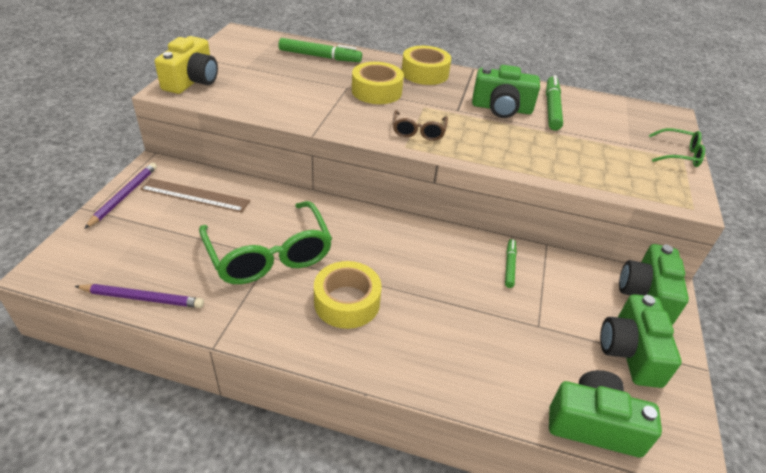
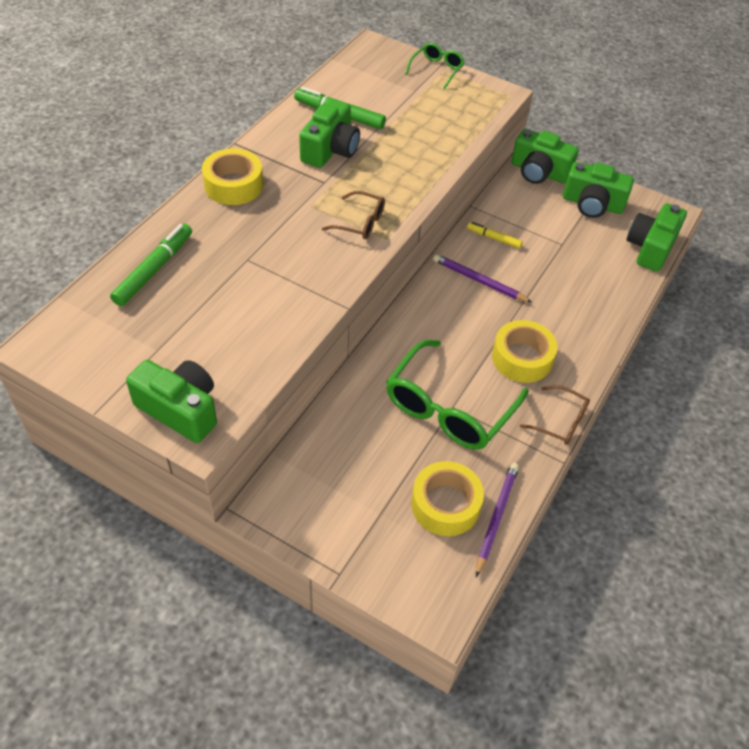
camera: 75 degrees left, 10 degrees up
(124, 196) = (318, 541): purple pencil -> purple pencil (479, 281)
(192, 81) = (180, 410): yellow camera -> green camera
(195, 195) = (334, 467): brown ruler -> none
(267, 340) = (560, 421): none -> brown glasses
(269, 254) = (449, 407): green glasses -> green glasses turned 135 degrees clockwise
(376, 91) = (264, 235): yellow tape -> yellow tape (445, 504)
(509, 266) = (494, 238): green marker -> yellow marker

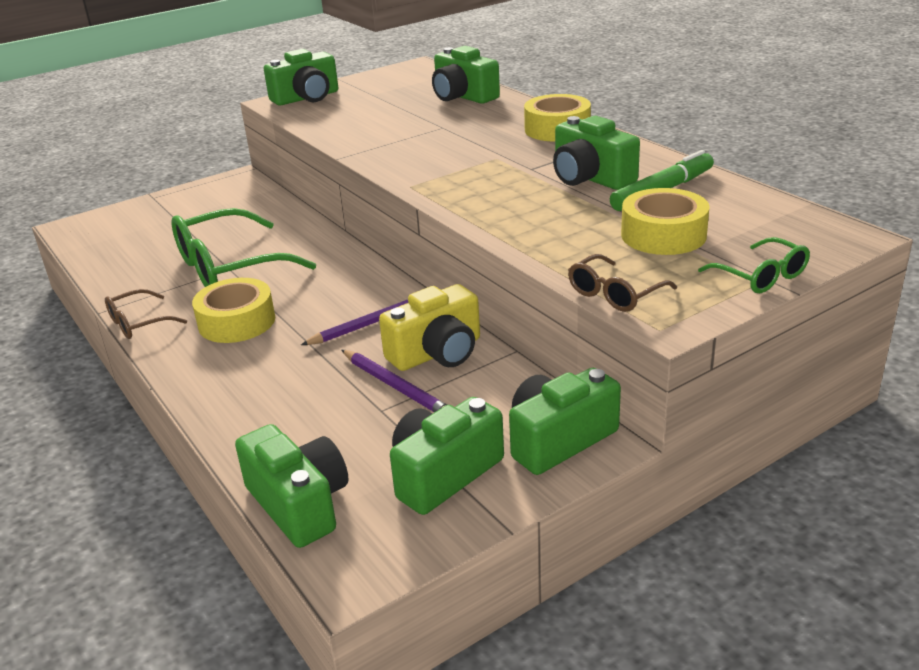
camera: 120 degrees right, 20 degrees down
(154, 270) = (463, 96): green marker -> green camera
(360, 222) = (448, 177): brown glasses -> brown glasses (615, 294)
(445, 504) = (144, 245): yellow tape -> yellow tape (663, 235)
(449, 407) = (230, 266): green glasses -> green glasses turned 90 degrees counterclockwise
(494, 238) = (437, 352): yellow marker -> yellow camera
(496, 518) = (101, 264): purple pencil -> purple pencil (396, 387)

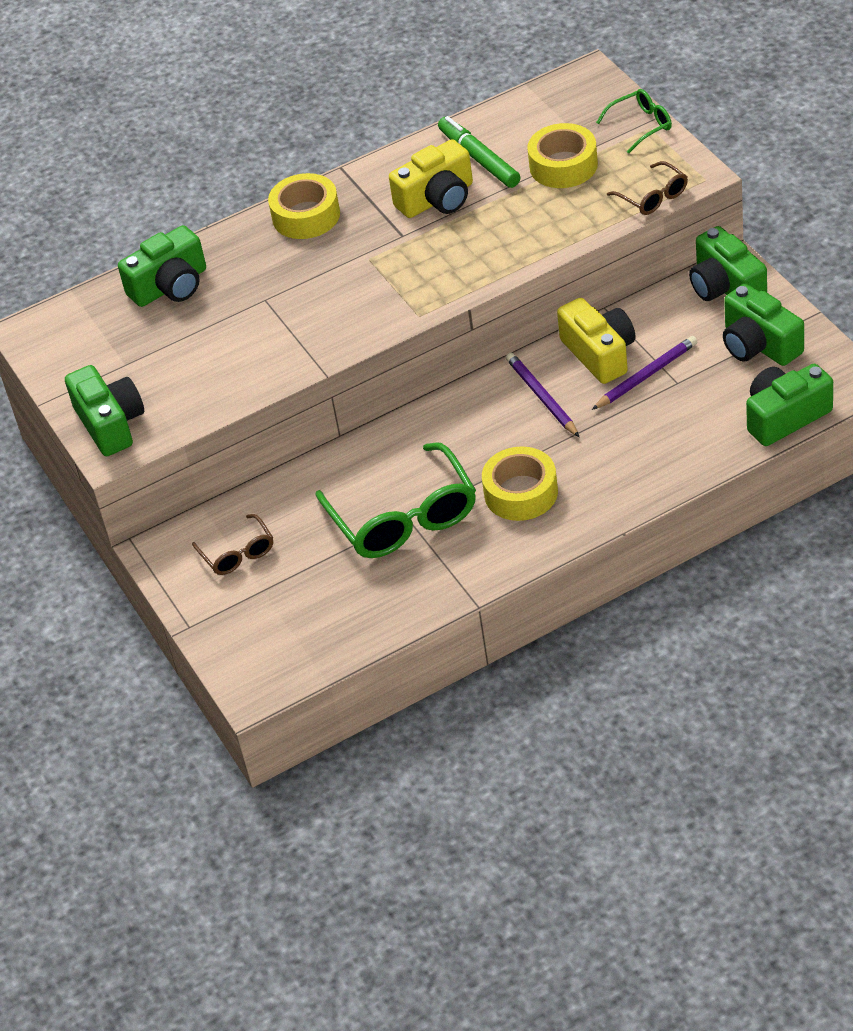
camera: 80 degrees left, 15 degrees up
(139, 323) = (508, 567): brown glasses -> brown glasses (237, 553)
(590, 178) = (437, 199): green camera -> yellow camera

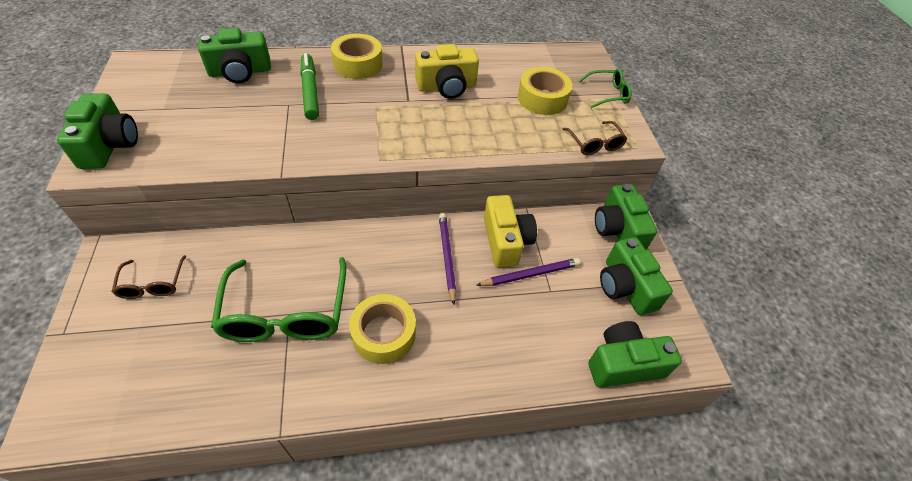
camera: 10 degrees right, 5 degrees up
(479, 159) = (489, 73): green marker -> green marker (310, 91)

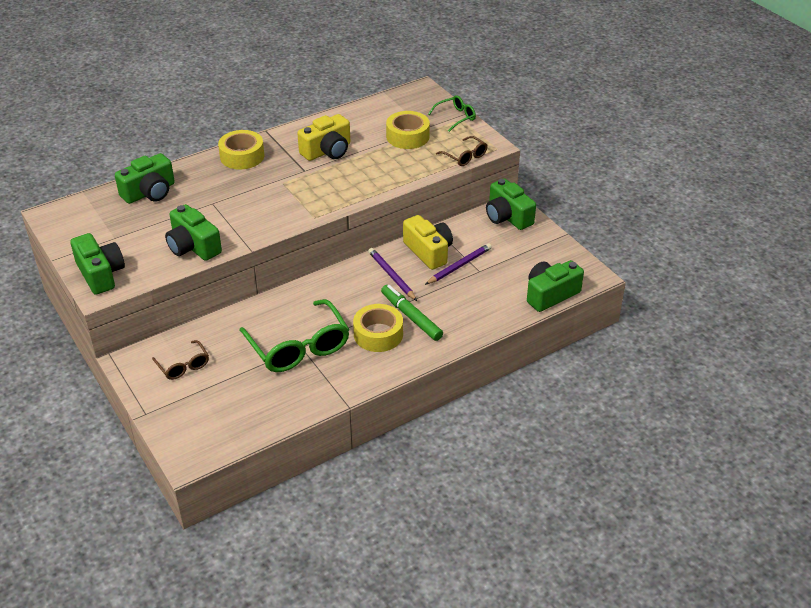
camera: 20 degrees left, 10 degrees down
(310, 91) = (221, 189): green marker -> green marker (411, 317)
(625, 287) = (530, 251): green camera -> green camera (193, 246)

